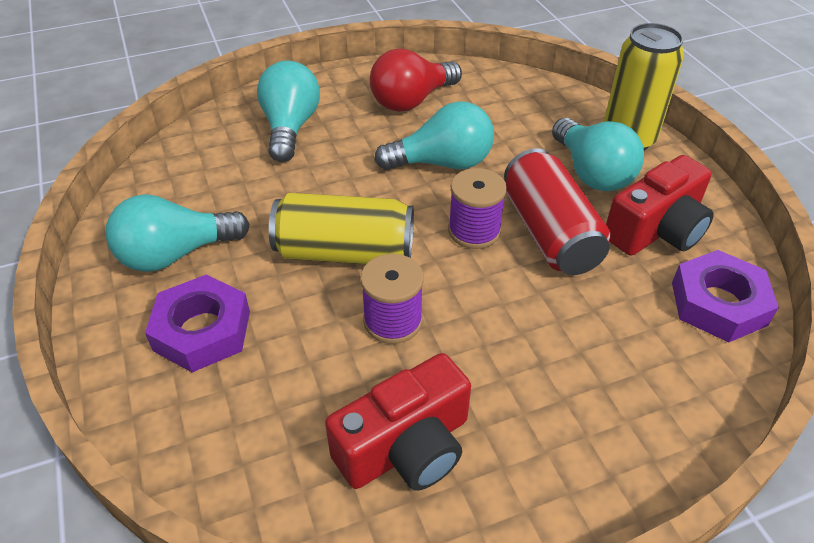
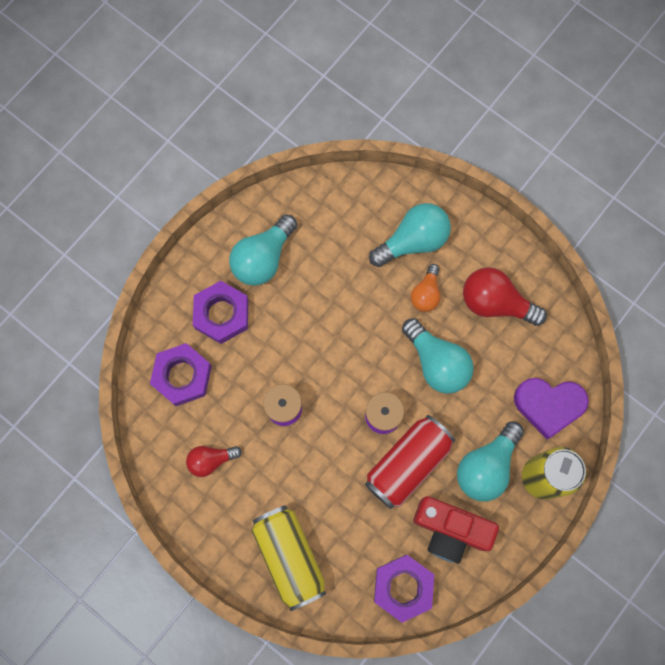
camera: 60 degrees right, 30 degrees up
(175, 254) = (263, 258): turquoise light bulb -> turquoise light bulb turned 90 degrees counterclockwise
(246, 423) = (182, 376): none -> purple nut
(345, 252) = (320, 351): yellow can -> yellow can (289, 556)
(357, 141) = (426, 294): none -> orange light bulb
(406, 447) = (211, 460): red camera -> red light bulb
(550, 108) = (548, 405): none -> purple heart

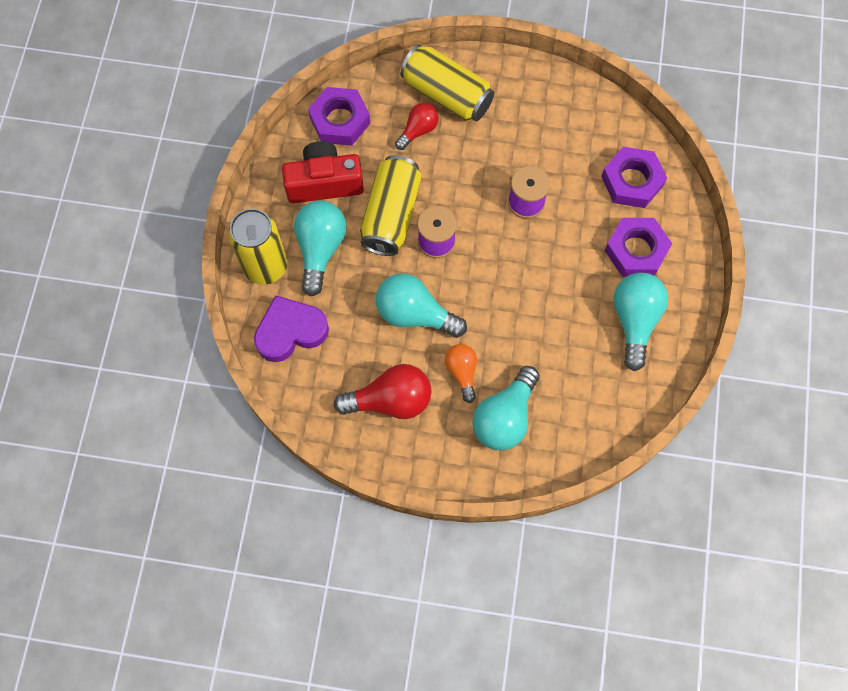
camera: 150 degrees right, 5 degrees down
(211, 460) = (560, 130): red light bulb -> red light bulb (418, 130)
(407, 464) = (391, 215): red can -> yellow can

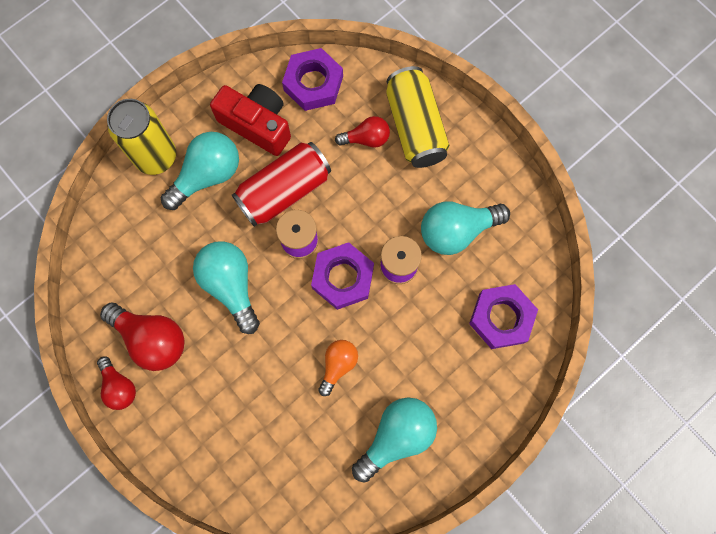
camera: 40 degrees right, 5 degrees up
(290, 331) = (128, 222): purple heart -> none
(391, 215) = (284, 191): yellow can -> red can
(398, 454) = (119, 386): none -> red light bulb
(462, 372) = (224, 362): orange light bulb -> orange light bulb (338, 365)
(505, 417) = (223, 427): turquoise light bulb -> turquoise light bulb (456, 231)
(636, 250) = (451, 379): purple nut -> purple nut (343, 278)

